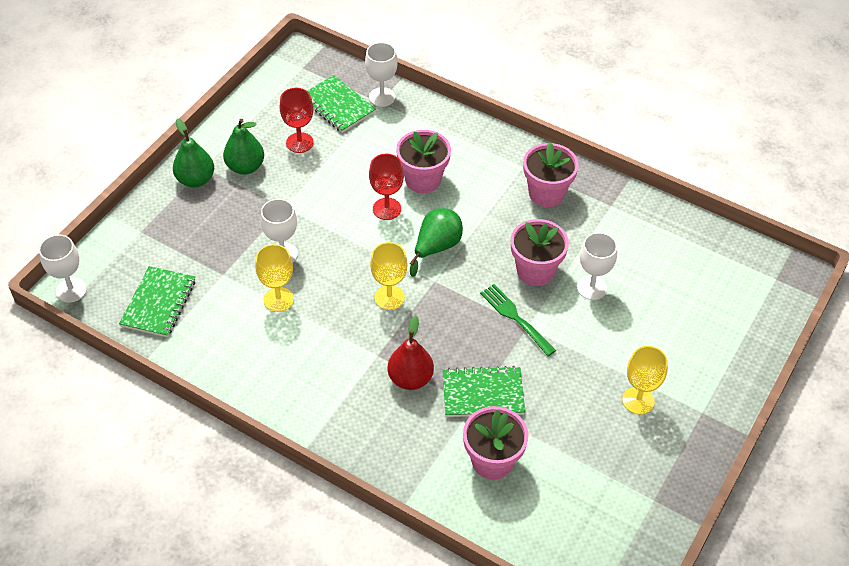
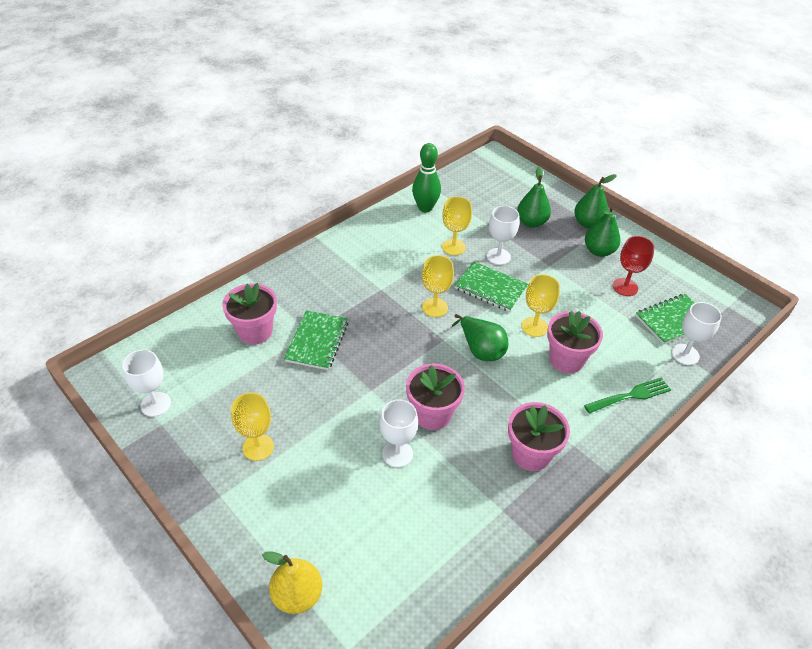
camera: 105 degrees right, 5 degrees down
(71, 290) = (493, 158): white goblet -> white goblet (156, 404)
(158, 303) = (469, 192): green notebook -> green notebook (490, 288)
(207, 344) = (425, 208): none -> green bowling pin
(208, 232) = (531, 222): none -> green pear
(387, 209) = (534, 327): red goblet -> yellow goblet
(410, 378) = (351, 302): red pear -> none
(515, 317) = (384, 384): green fork -> green fork (630, 396)
(755, 322) = (297, 595): none -> yellow pear

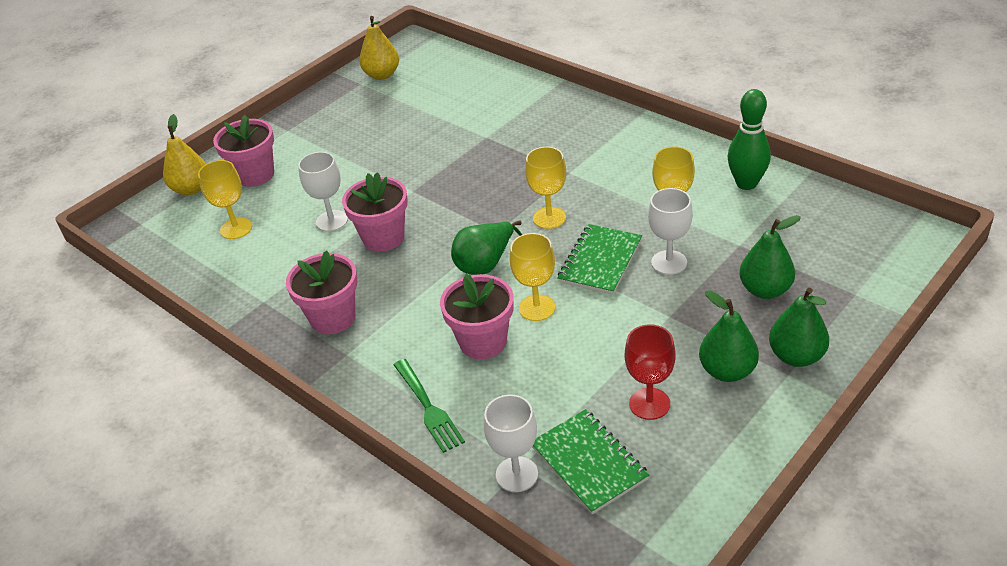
camera: 90 degrees right, 5 degrees down
(156, 404) = (382, 75): white goblet -> yellow pear
(255, 331) = (480, 104): pink flower pot -> pink flower pot (255, 175)
(258, 447) = (337, 137): yellow goblet -> yellow goblet (236, 228)
(317, 341) = (474, 144): green notebook -> none

